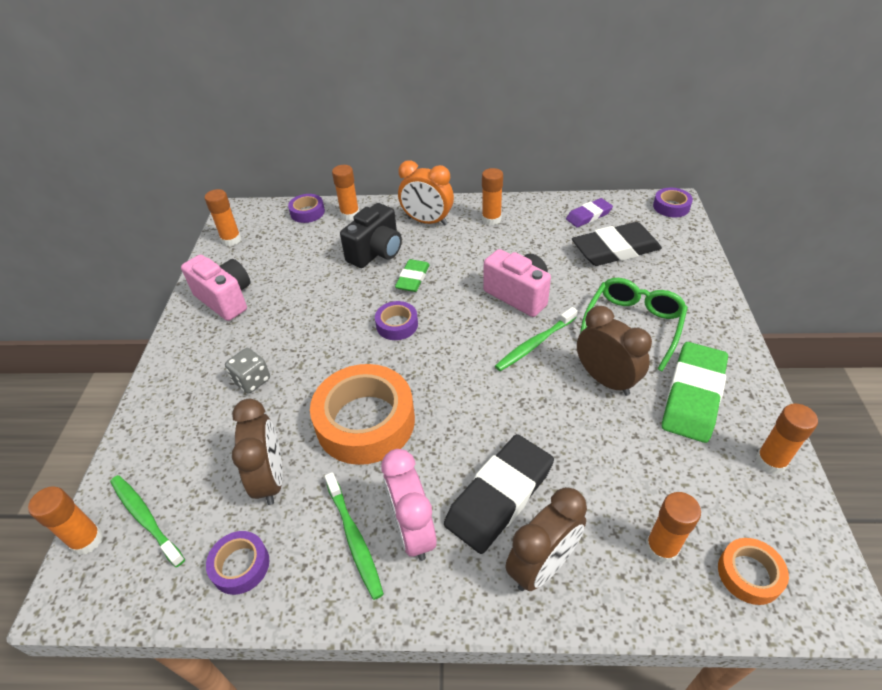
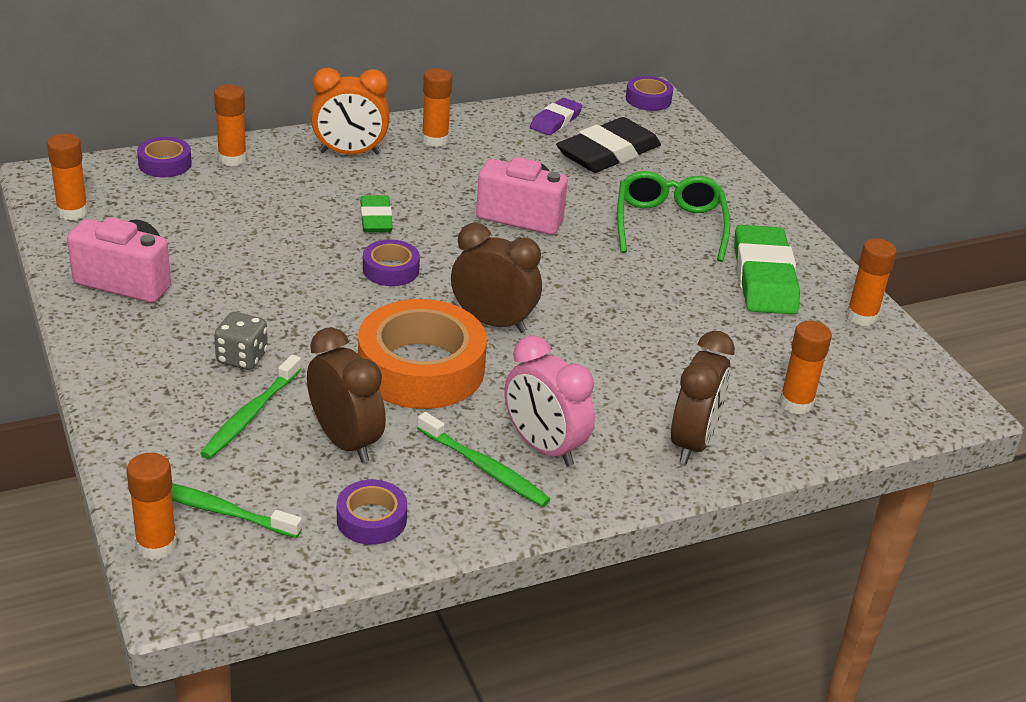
camera: 30 degrees left, 10 degrees down
(376, 252) = (304, 197): black camera -> none
(499, 496) = (616, 399): black eraser -> none
(534, 344) = (571, 261): green toothbrush -> green toothbrush (250, 415)
(605, 380) = (668, 280): brown clock -> brown clock (493, 322)
(749, 574) = (881, 404): orange tape -> none

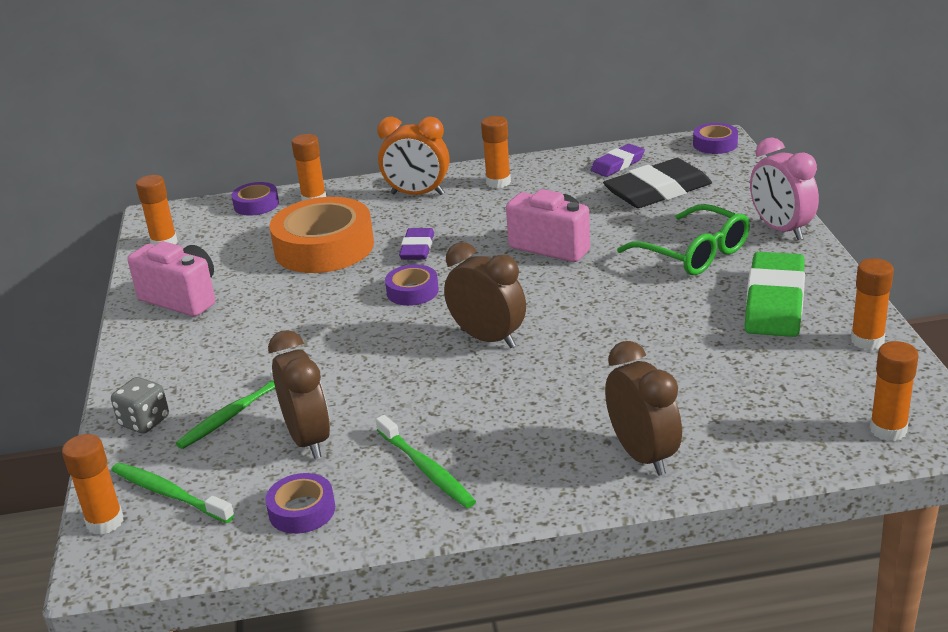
camera: 20 degrees right, 5 degrees down
(242, 358) = (249, 364): grey dice -> grey dice (144, 422)
(376, 219) = (417, 248): green eraser -> purple eraser
(421, 368) = (404, 377): orange tape -> orange tape (324, 247)
(544, 447) = (491, 453): pink clock -> pink clock (780, 229)
(669, 225) = (694, 253): green glasses -> green glasses turned 120 degrees clockwise
(693, 442) = (643, 455): brown clock -> brown clock turned 60 degrees counterclockwise
(796, 403) = (766, 422): orange glue stick -> orange glue stick (888, 430)

